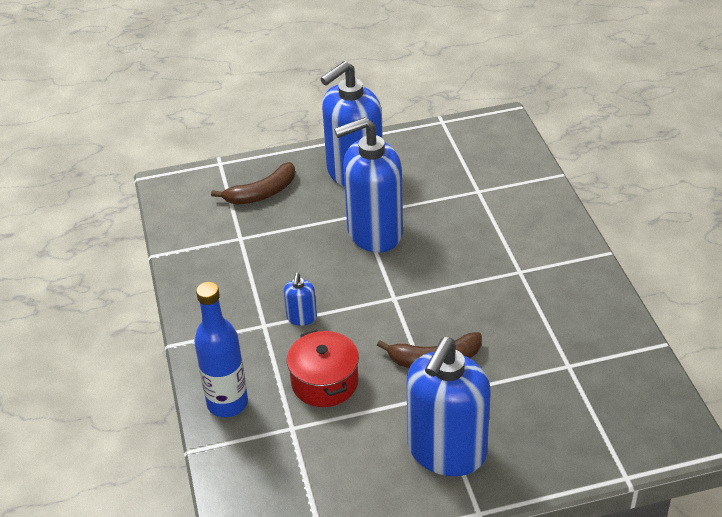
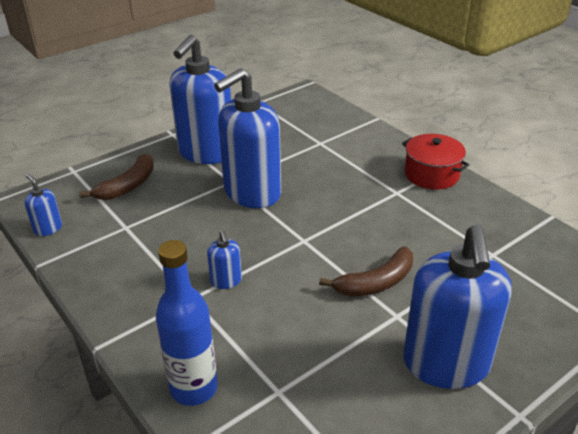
camera: 25 degrees left, 5 degrees down
(173, 221) = (48, 228): none -> blue soap dispenser
(324, 382) = (285, 334): red pot -> red pot (431, 174)

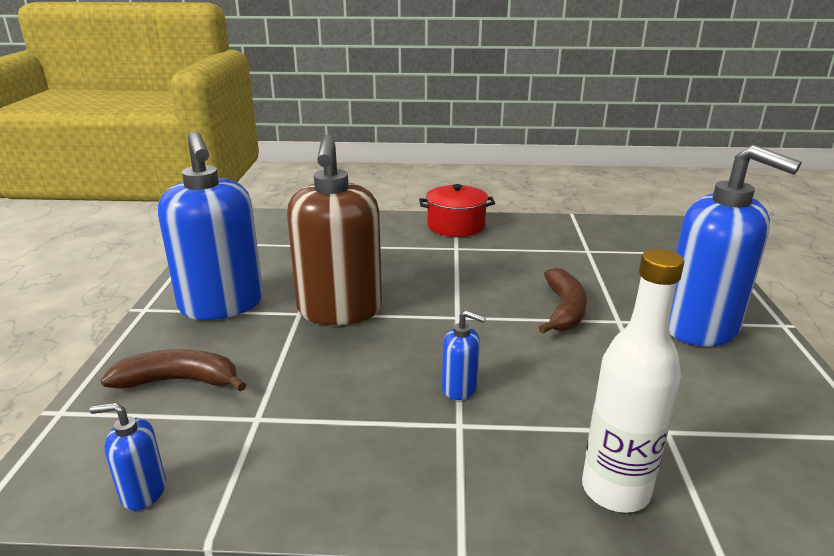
camera: 50 degrees left, 10 degrees down
(127, 186) = (179, 381): brown banana -> brown banana turned 75 degrees counterclockwise
(194, 388) = (615, 490): blue bottle -> white bottle
(252, 193) = (339, 310): blue soap dispenser -> brown soap dispenser

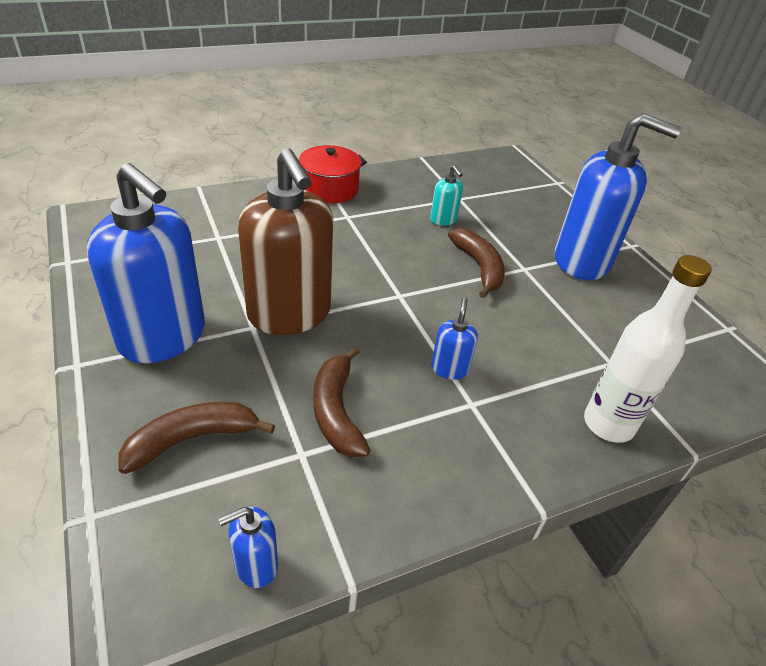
camera: 30 degrees left, 15 degrees up
(317, 394) = (337, 411): none -> brown banana
(460, 388) = (449, 369): blue soap dispenser -> blue soap dispenser turned 75 degrees counterclockwise
(555, 265) = (443, 220): none -> turquoise soap dispenser

